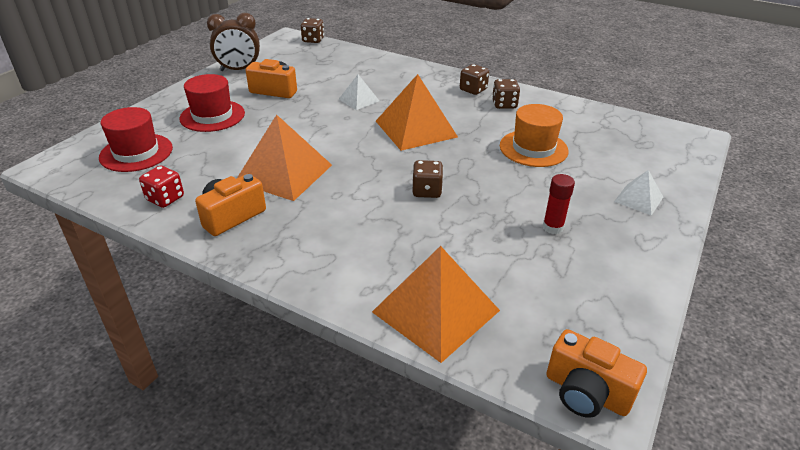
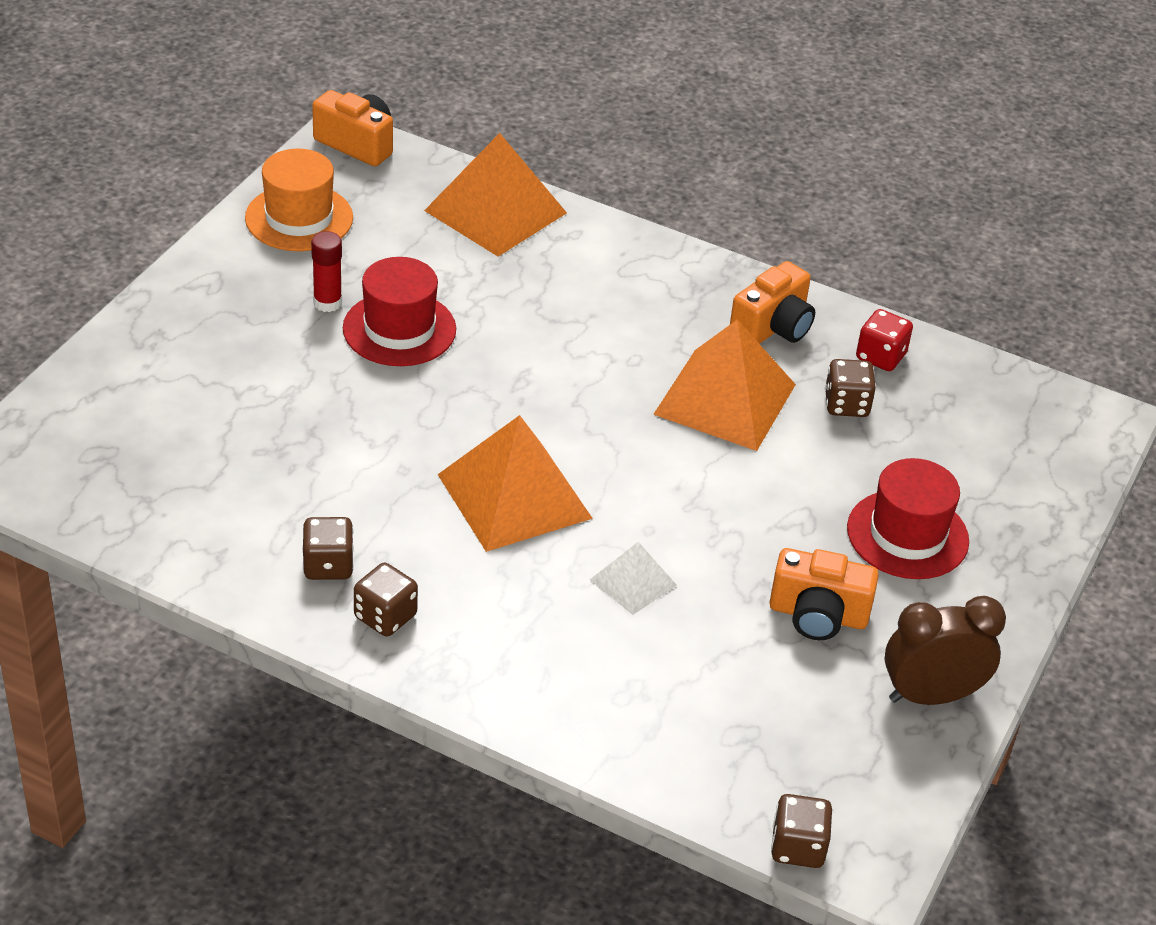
camera: 175 degrees right, 5 degrees up
(136, 152) = (984, 444): red hat -> red hat (399, 329)
(427, 191) = (499, 363): brown dice -> brown dice (846, 404)
(533, 148) = (306, 445): orange hat -> orange hat (299, 218)
(638, 199) = (179, 343): white pyramid -> none

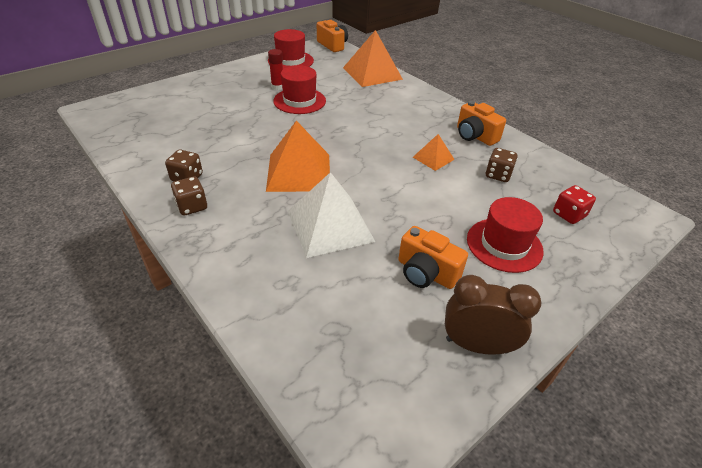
camera: 25 degrees right, 0 degrees up
(299, 218) = (290, 61): orange hat -> red hat
(633, 582) = (330, 226): white pyramid -> white pyramid, size x1.94
(725, 399) = (433, 158): orange pyramid -> orange pyramid, size x0.51
(772, 327) = (475, 136): orange camera -> orange camera turned 75 degrees clockwise
(797, 847) = (325, 424): brown dice -> none
(880, 356) = (527, 159): red dice -> red dice (568, 215)

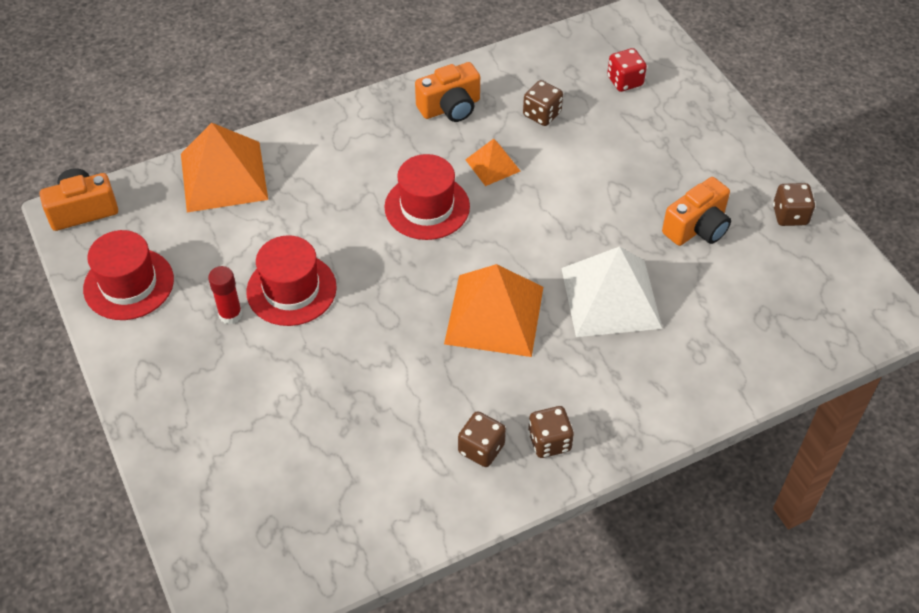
camera: 75 degrees left, 10 degrees up
(476, 345) = (790, 215): brown clock -> brown dice
(504, 245) = (664, 151): red hat -> red hat (427, 207)

